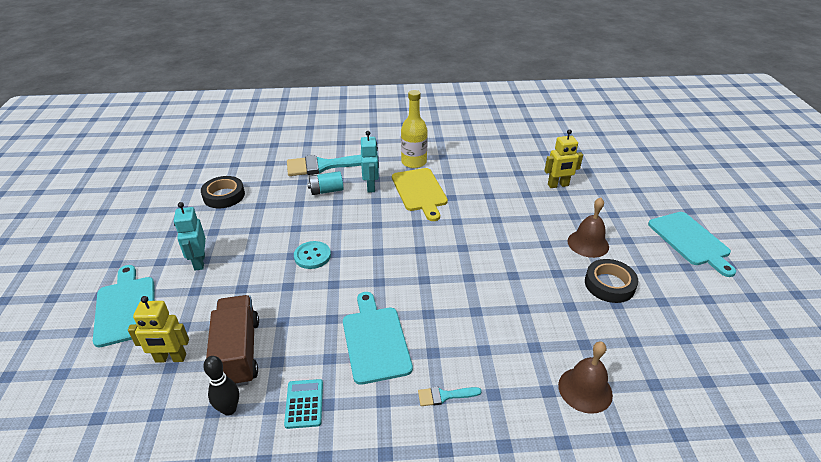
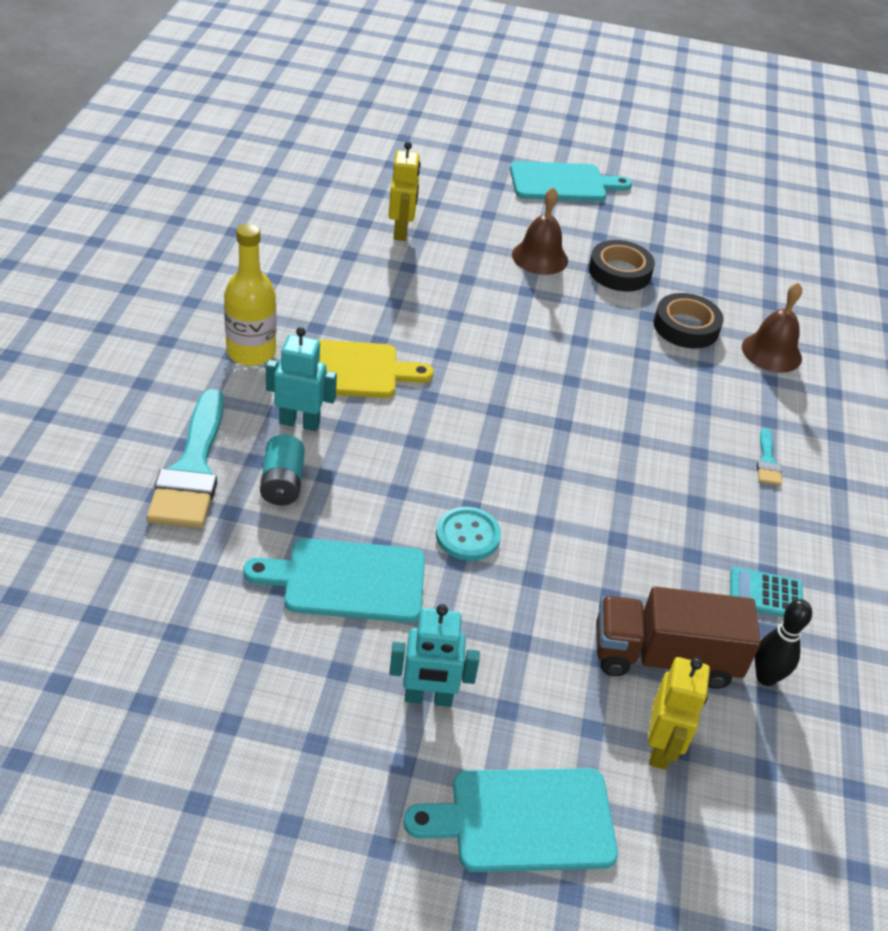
camera: 80 degrees left, 5 degrees up
(224, 196) = (218, 643): black tape -> black tape (686, 327)
(375, 340) = (669, 501): turquoise cutting board -> turquoise cutting board (347, 580)

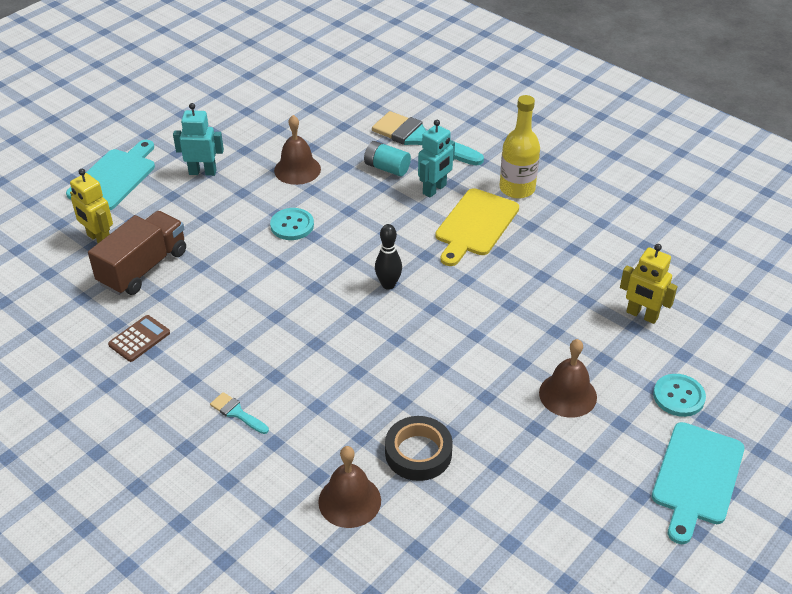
camera: 125 degrees right, 0 degrees up
(347, 580) = (297, 169): turquoise cutting board -> brown bell
(428, 698) = (202, 172): turquoise robot -> turquoise robot turned 60 degrees clockwise
(486, 200) = (678, 396): none -> turquoise button
(619, 272) = (521, 445): black tape -> none
(765, 594) = (139, 339): turquoise calculator -> brown calculator
(766, 677) = (92, 304): black bowling pin -> black bowling pin (388, 284)

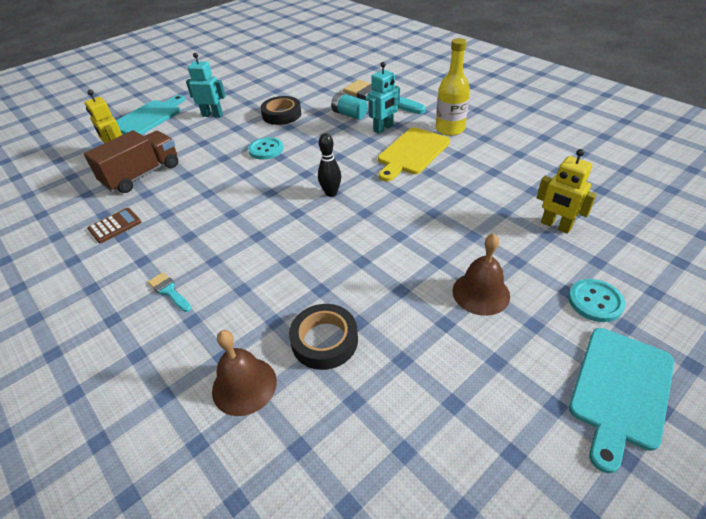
camera: 10 degrees right, 0 degrees up
(297, 169) = (281, 114): brown bell -> black tape

